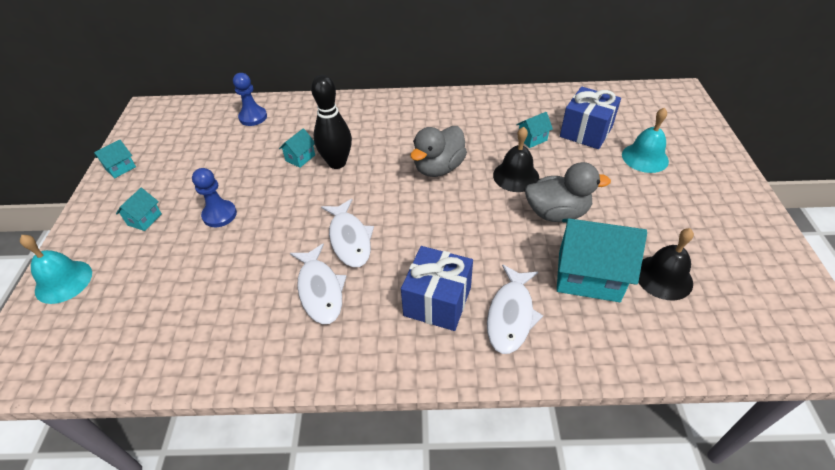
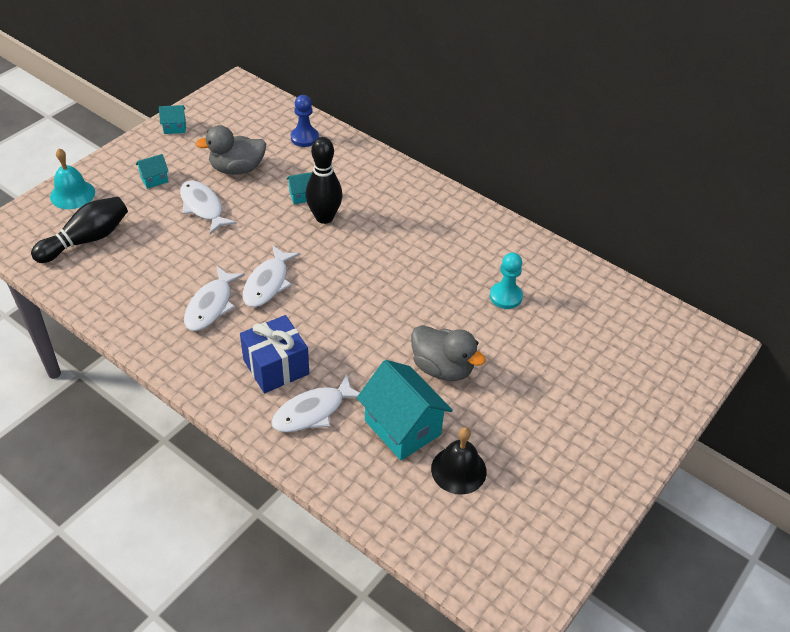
camera: 35 degrees right, 0 degrees up
(124, 313) = (87, 240): none -> black bowling pin
(219, 215) = (203, 207): blue pawn -> white fish
(438, 168) = (396, 271): grey duck -> grey duck (237, 169)
(516, 176) = (449, 318): black bell -> none
(532, 139) = (505, 296): turquoise house -> turquoise pawn
(586, 132) = (563, 321): blue gift -> none
(645, 157) = (584, 377): turquoise bell -> none

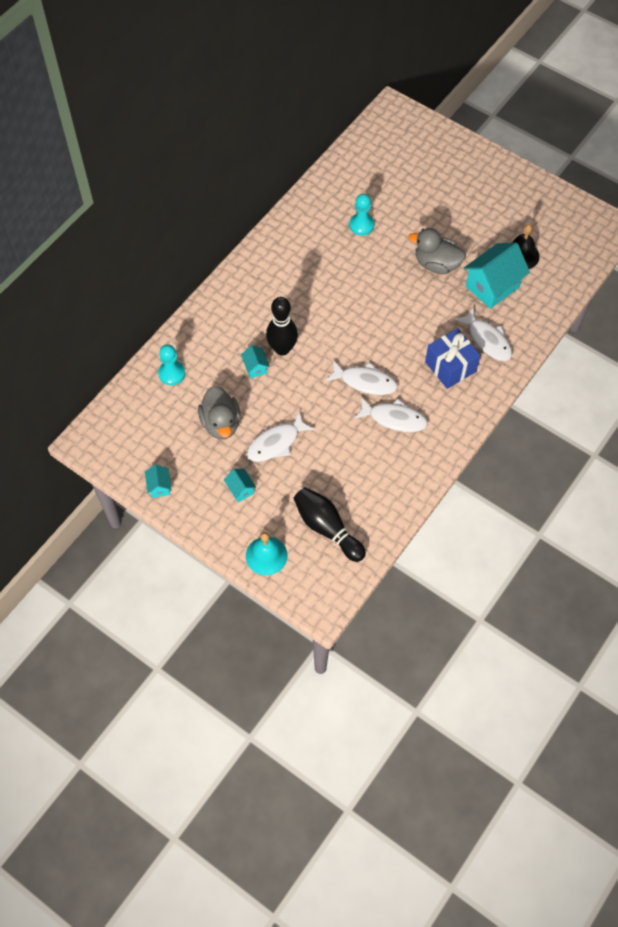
camera: 90 degrees left, 15 degrees up
(304, 138) = (172, 373): blue pawn -> turquoise pawn
(442, 368) = (436, 264): grey duck -> grey duck turned 105 degrees counterclockwise

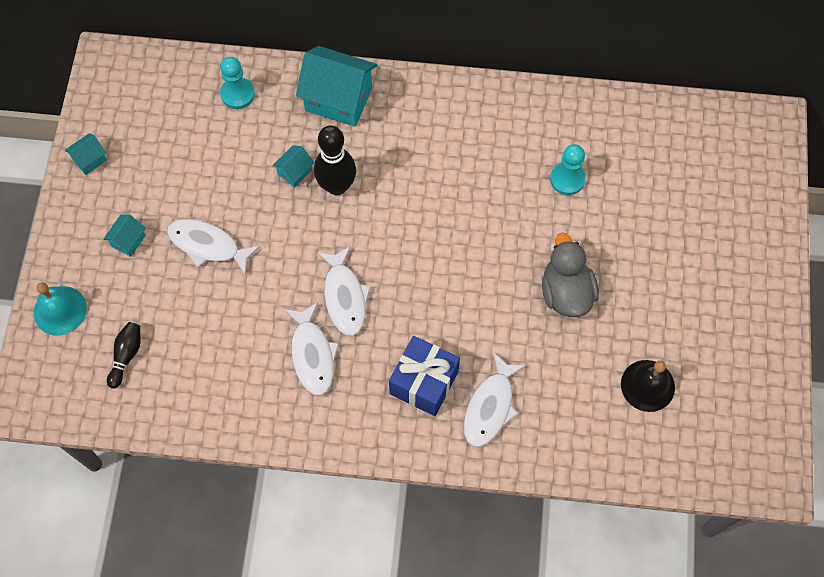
camera: 60 degrees right, 5 degrees up
(221, 423) = (202, 176): grey duck -> none
(327, 528) = (126, 355): black bowling pin -> black bowling pin, size x0.57
(492, 286) = (575, 374): turquoise house -> turquoise house (338, 99)

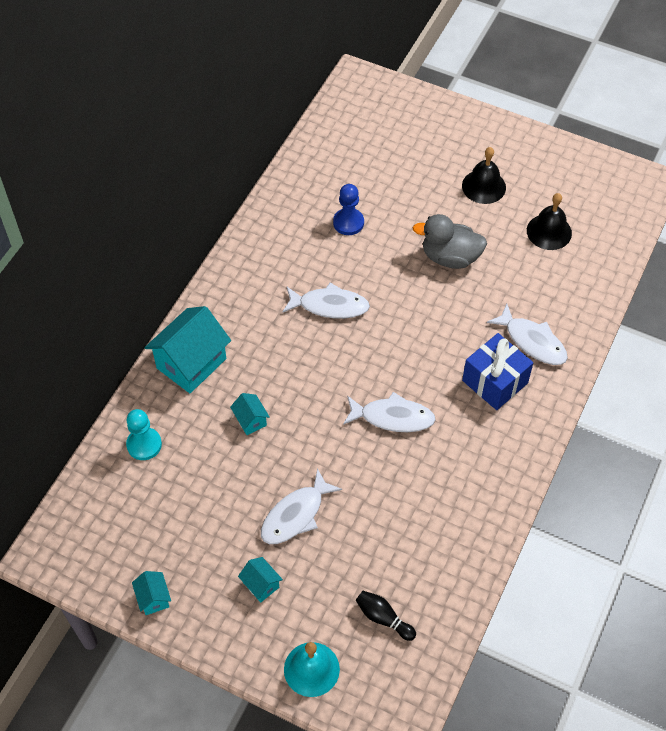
camera: 70 degrees left, 10 degrees down
(312, 354) = (439, 459): white fish -> white fish (329, 306)
(337, 186) = (280, 391): black bowling pin -> none
(567, 179) = (348, 222): turquoise pawn -> blue pawn
(680, 298) = (483, 186): none -> black bell

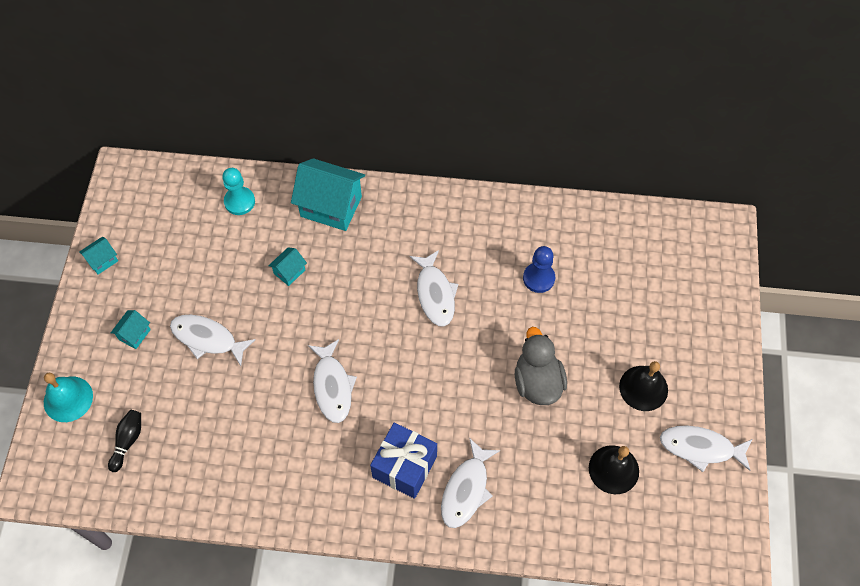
camera: 70 degrees right, 5 degrees up
(550, 168) = (700, 448): none -> white fish

